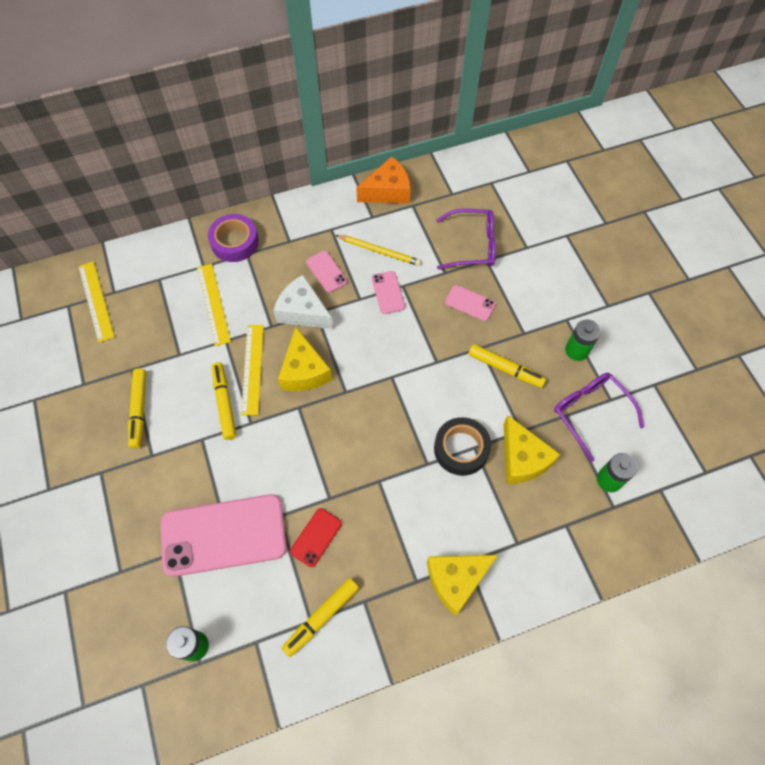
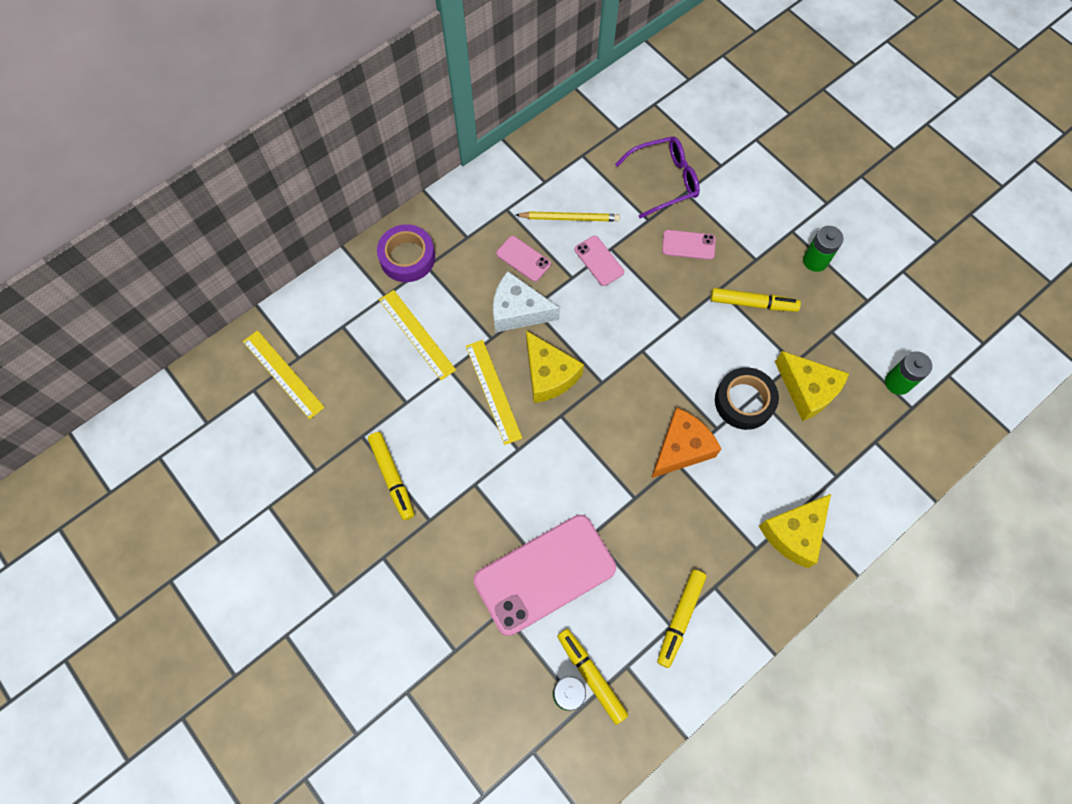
camera: 20 degrees left, 5 degrees up
(224, 403) = (481, 438): yellow marker -> yellow marker (591, 676)
(316, 537) = (639, 542): red phone -> none
(388, 191) = (549, 147): orange cheese -> orange cheese (681, 448)
(590, 413) = (854, 321): purple glasses -> none

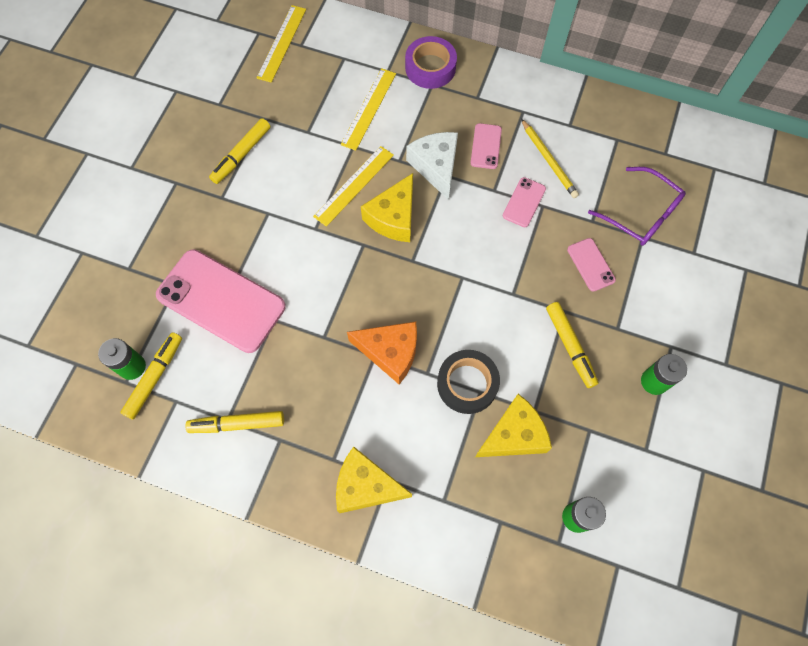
camera: 60 degrees right, 0 degrees up
(807, 390) = (514, 435): yellow cheese -> yellow cheese turned 135 degrees counterclockwise

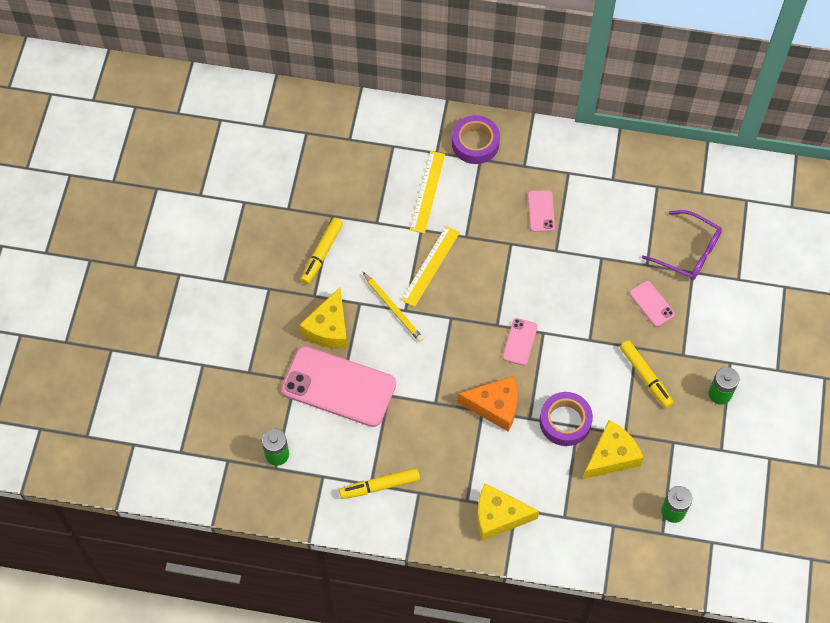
camera: 10 degrees left, 5 degrees down
(155, 377) = (299, 460): yellow marker -> none
(281, 43) = (331, 140): yellow ruler -> none
(393, 217) = (472, 289): yellow cheese -> yellow cheese (329, 328)
(436, 167) = (500, 237): white cheese -> none
(467, 384) = (565, 421): black tape -> purple tape
(524, 202) = (584, 257): pink phone -> pink phone (520, 342)
(549, 160) = (599, 215): yellow pencil -> yellow pencil (393, 308)

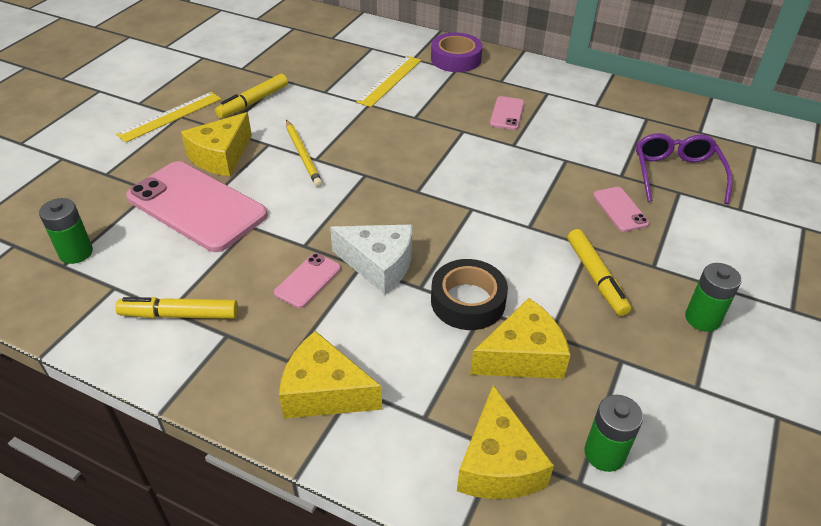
camera: 15 degrees right, 20 degrees down
(430, 266) = (364, 131): yellow ruler -> yellow ruler (170, 116)
(495, 406) = (379, 265): orange cheese -> white cheese
(520, 342) = (439, 211): pink phone -> pink phone (308, 280)
(565, 421) = (468, 301): purple tape -> black tape
(615, 535) = (498, 464): none -> yellow cheese
(688, 252) = (676, 174): purple glasses -> purple glasses turned 135 degrees counterclockwise

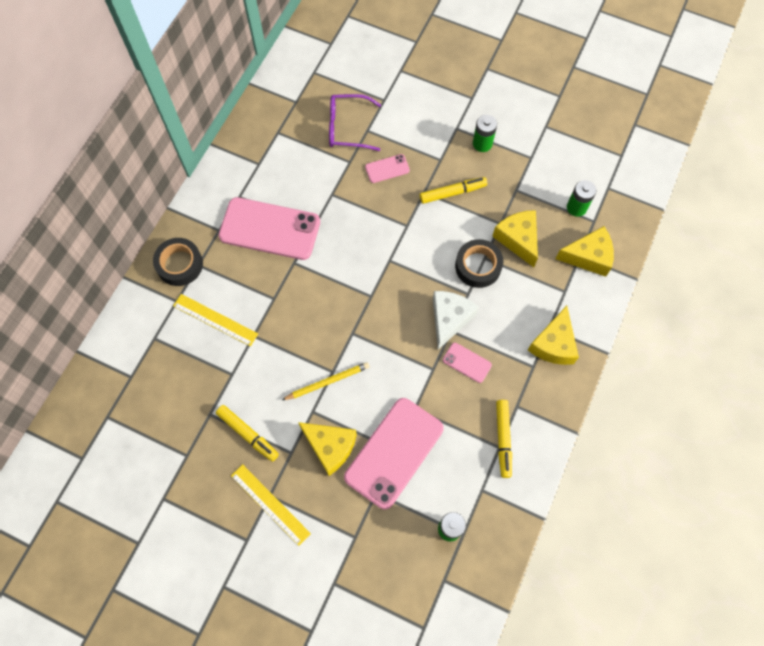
camera: 90 degrees left, 25 degrees up
(456, 59) = (179, 264): purple tape -> black tape
(507, 113) = (270, 229): pink phone -> pink phone, size x2.21

